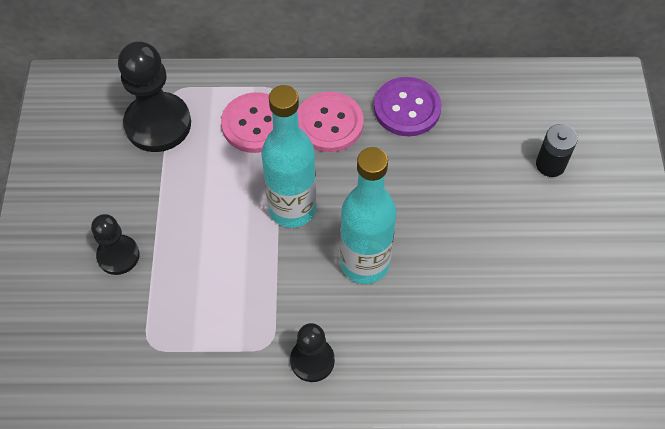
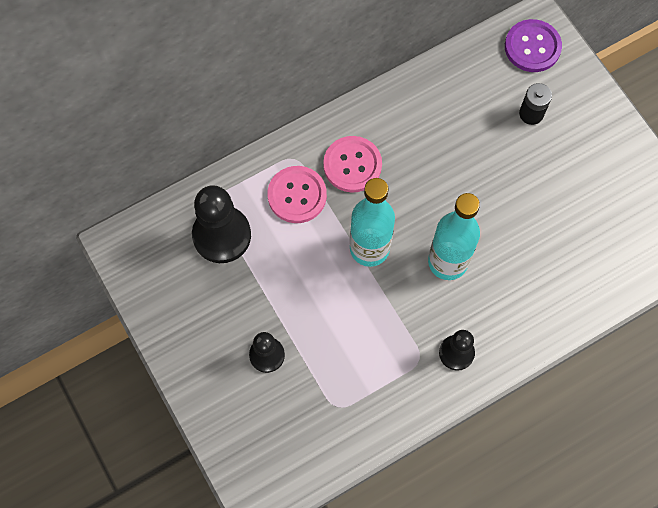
camera: 30 degrees left, 10 degrees up
(407, 108) = (402, 122): purple button -> purple button (532, 47)

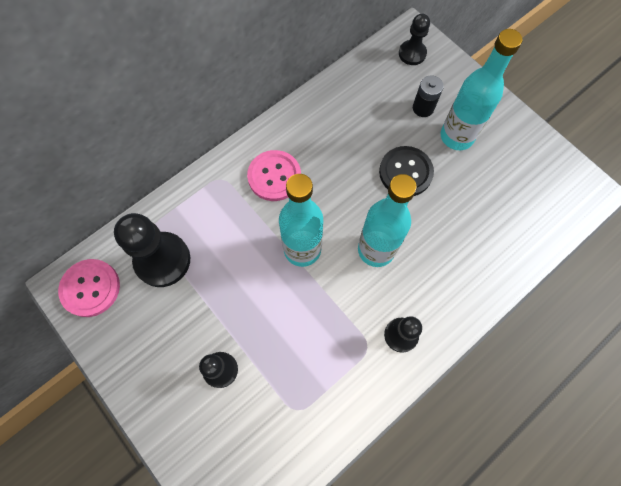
camera: 10 degrees left, 0 degrees up
(297, 195) = (228, 211): pink button -> pink button (90, 288)
(496, 183) = (405, 172): none -> black button
(532, 47) = (412, 53): purple button -> black pawn
(562, 152) = (456, 136): none -> turquoise bottle

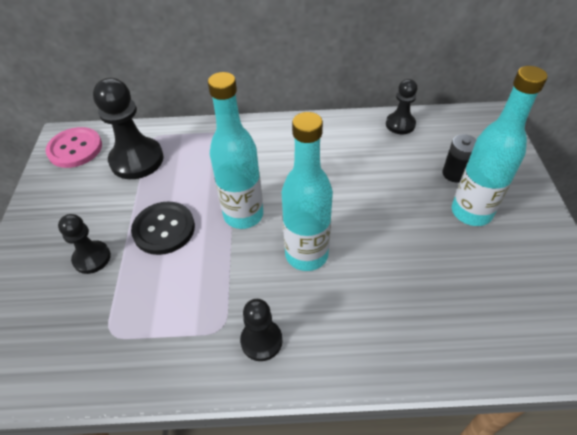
camera: 40 degrees right, 20 degrees down
(274, 176) = (273, 153): pink button -> none
(405, 172) = (392, 212): black button -> black button (164, 229)
(412, 53) = (479, 131): black pawn -> black pawn (400, 124)

